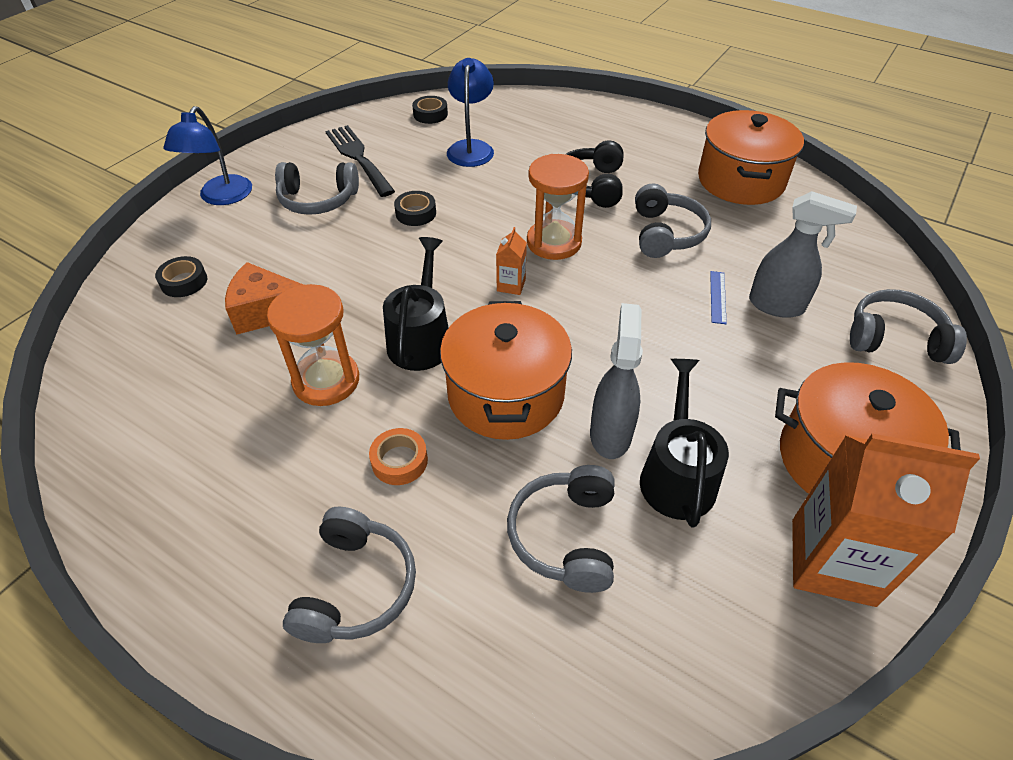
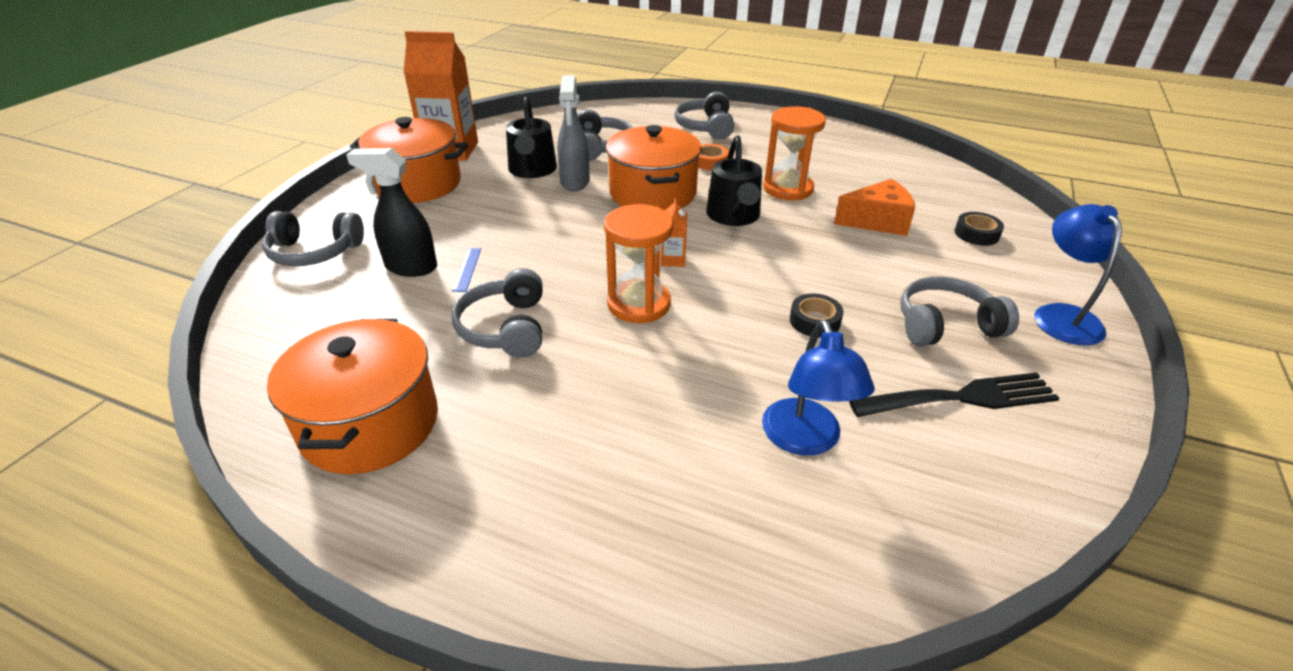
camera: 170 degrees right, 10 degrees down
(358, 158) = (961, 397): black fork -> black fork turned 60 degrees counterclockwise
(430, 114) = (929, 520): black tape -> none
(592, 185) = (599, 388): black headphones -> none
(777, 306) = (410, 267): grey spray bottle -> black spray bottle

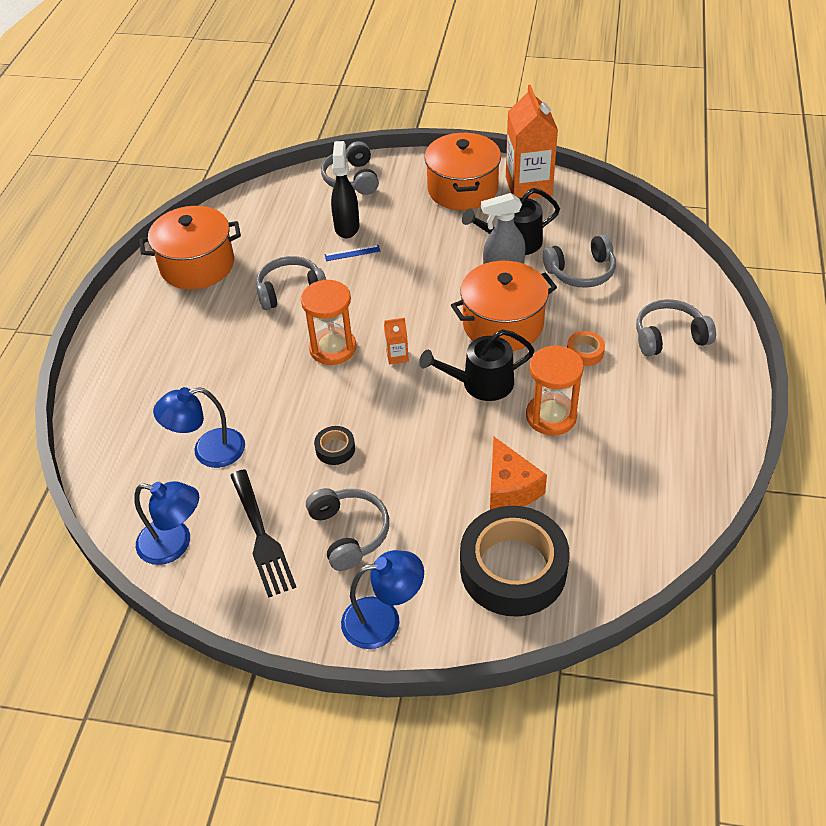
camera: 80 degrees right, 10 degrees up
(976, 234) = (513, 569): black tape -> black tape, size x2.43
(989, 492) = (175, 544): none -> blue lamp

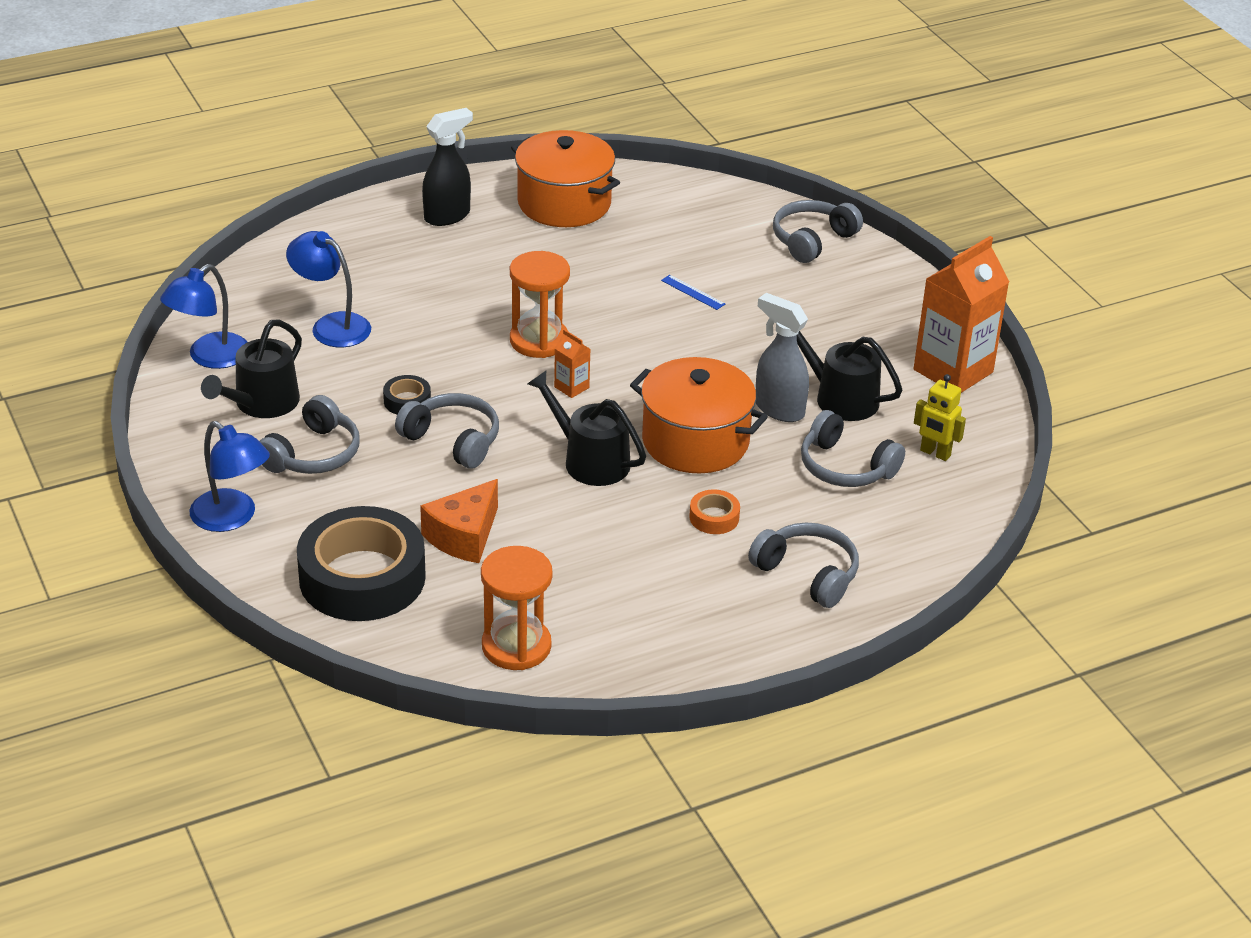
camera: 50 degrees right, 10 degrees down
(175, 544) = (209, 357): blue lamp -> blue lamp turned 60 degrees clockwise
(262, 537) = (262, 403): black fork -> black watering can
(291, 291) = (591, 278): grey headphones -> grey headphones (452, 440)
(347, 227) = (730, 271): black spray bottle -> black spray bottle (447, 216)
(462, 189) = (888, 324): orange pot -> none
(551, 416) = (591, 528): orange hourglass -> orange hourglass (516, 646)
(597, 230) = (935, 453): none -> yellow robot

